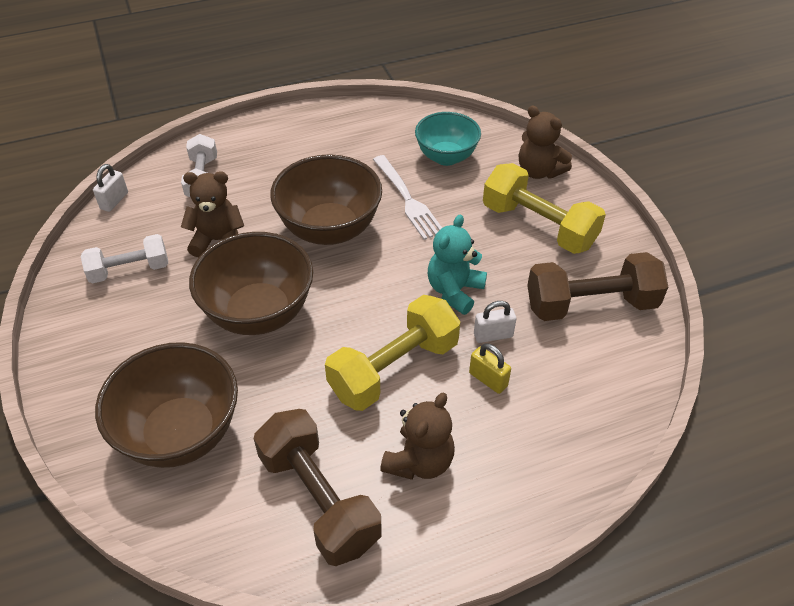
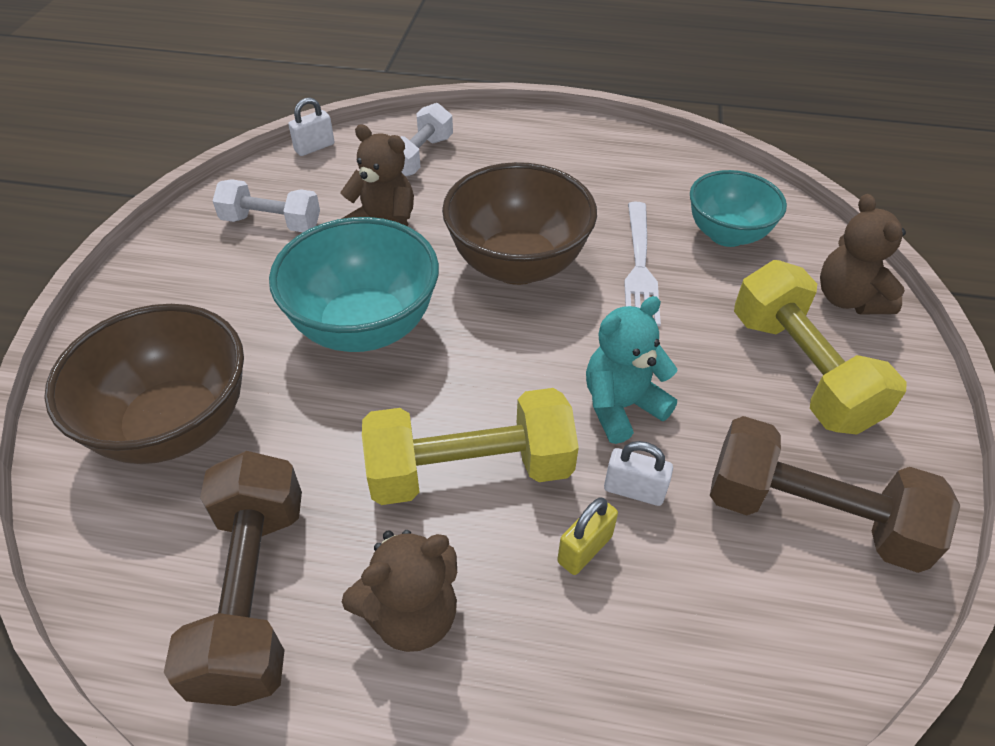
camera: 30 degrees right, 0 degrees up
(259, 313) = (364, 327): brown bowl -> turquoise bowl
(488, 379) = (584, 549): yellow padlock -> yellow padlock turned 60 degrees clockwise

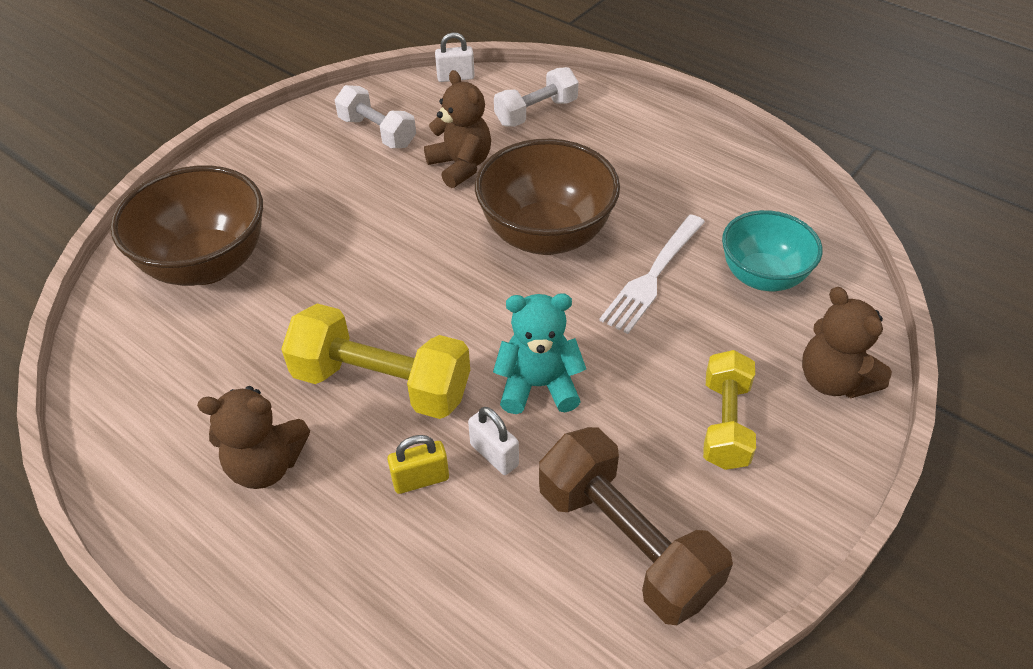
camera: 30 degrees right, 0 degrees up
(253, 594) = (178, 402): brown dumbbell -> none
(364, 327) = (386, 242): turquoise bowl -> none
(800, 371) = (725, 423): yellow dumbbell -> yellow dumbbell, size x0.64
(848, 299) = (833, 380): brown teddy bear -> brown teddy bear turned 45 degrees counterclockwise

